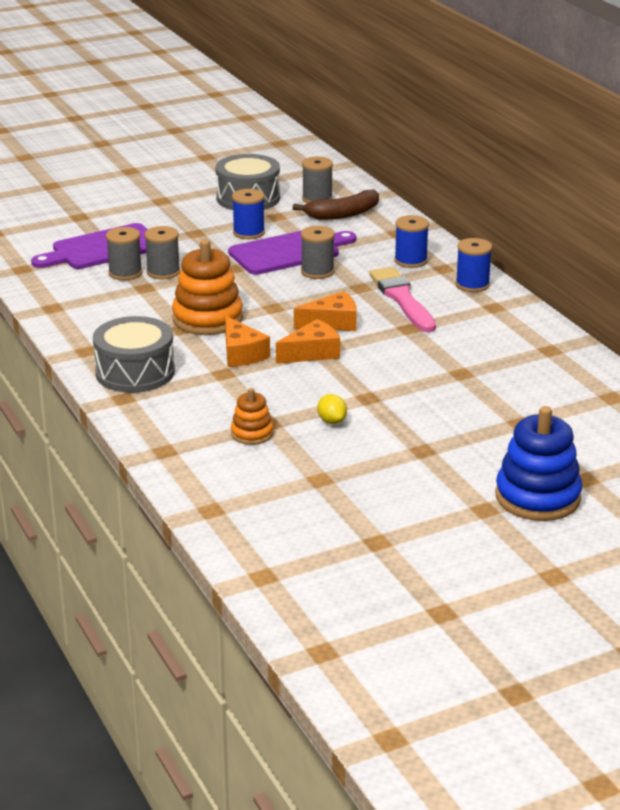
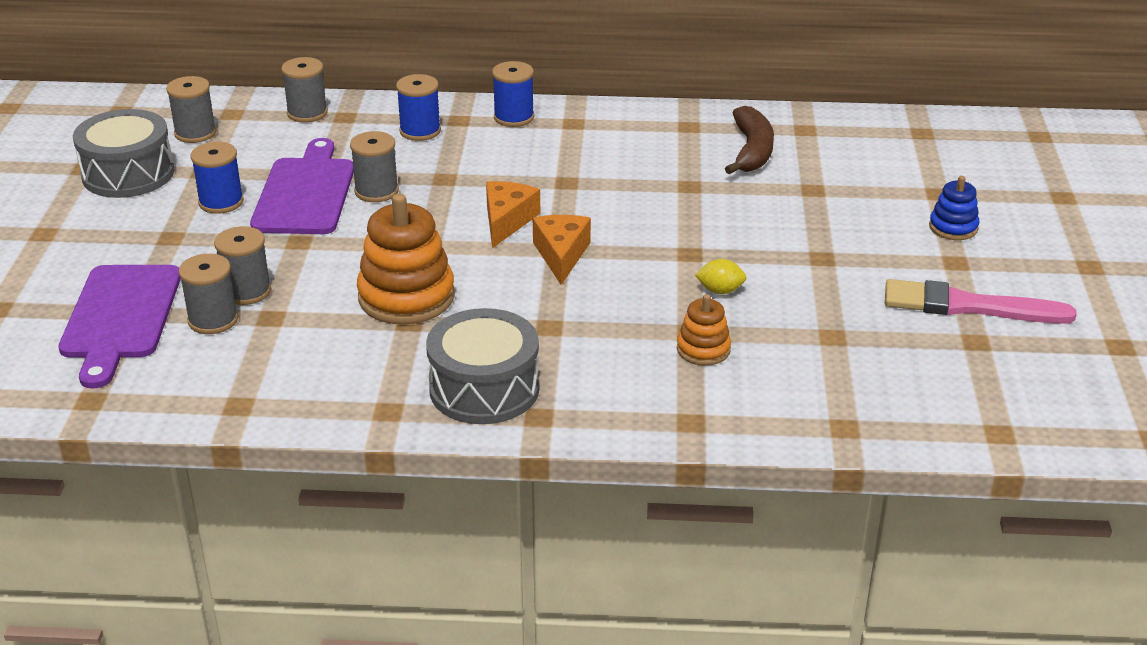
camera: 60 degrees left, 5 degrees up
(241, 354) = (516, 300): orange cheese -> none
(343, 214) = (257, 131): brown banana -> brown banana (751, 151)
(385, 220) = (307, 113): none -> grey spool
(402, 299) = (499, 164): pink brush -> pink brush (968, 306)
(537, 497) = (953, 227): blue stacking toy -> blue stacking toy, size x0.53

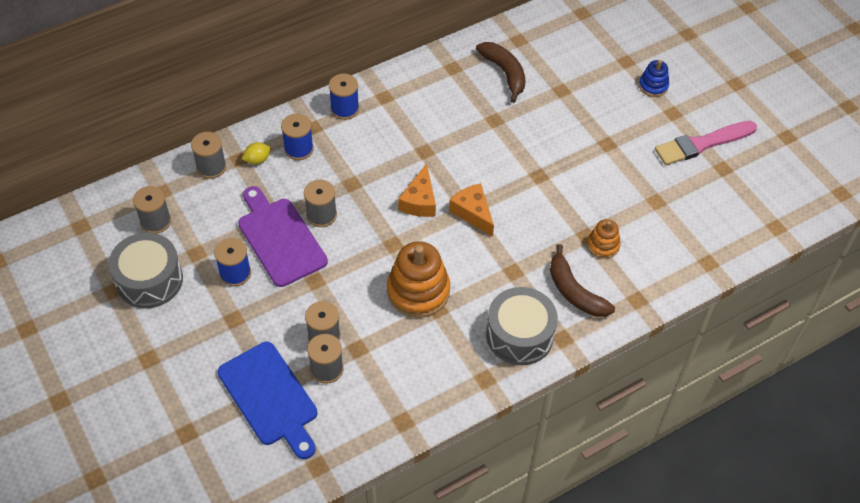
camera: 35 degrees left, 20 degrees up
(120, 317) = (270, 397): purple cutting board -> blue cutting board
(507, 221) = (419, 201): orange cheese -> orange cheese turned 150 degrees counterclockwise
(609, 378) = (574, 291): none -> brown banana
(720, 291) = (577, 196): yellow lemon -> yellow lemon (257, 160)

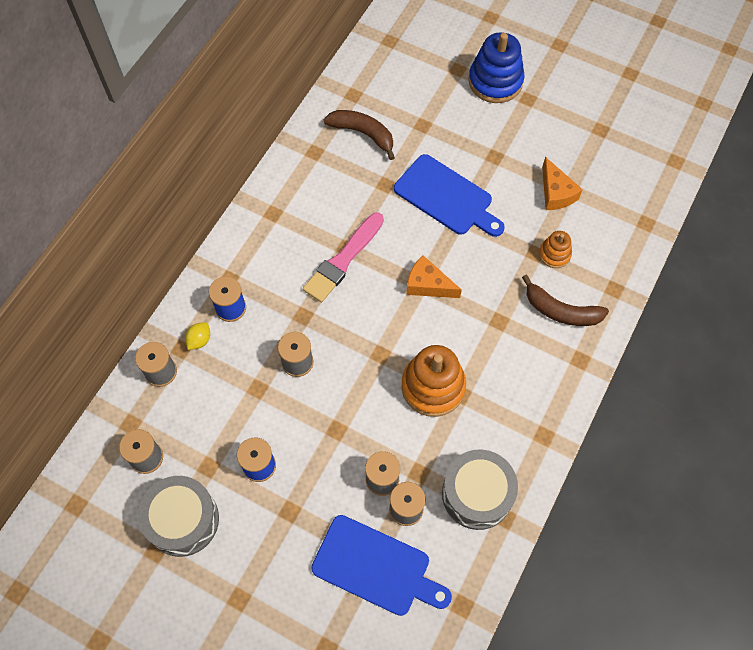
camera: 30 degrees left, 10 degrees up
(280, 238) = (276, 407): purple cutting board -> none
(345, 109) = (245, 244): blue spool -> none
(419, 201) = (374, 299): orange cheese -> orange cheese (556, 193)
(519, 335) = (544, 378): grey drum -> grey drum (477, 494)
(540, 155) = (446, 197): none -> blue cutting board
(653, 86) = (495, 81): blue stacking toy -> blue stacking toy, size x1.87
(702, 144) = (570, 116): pink brush -> pink brush (343, 260)

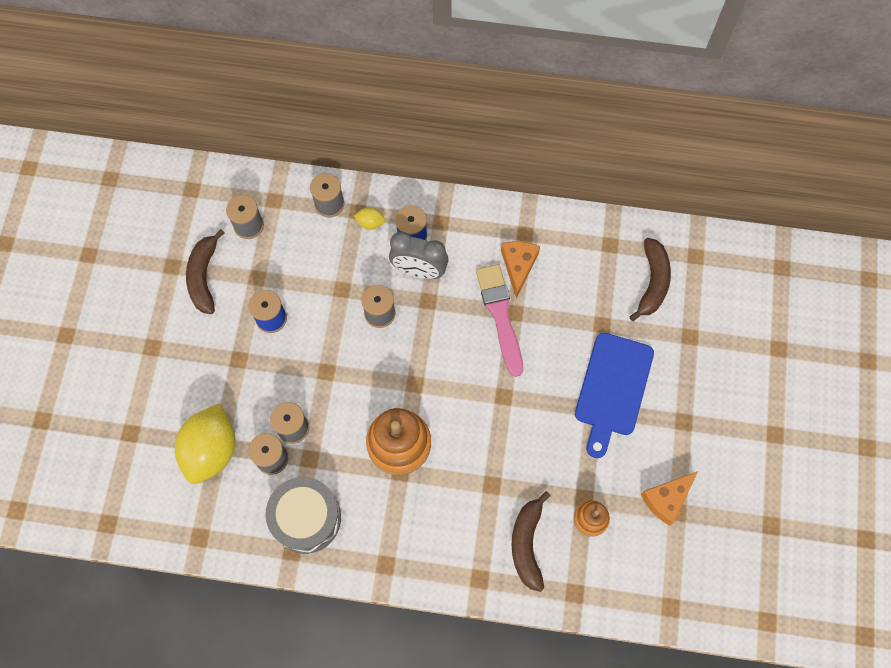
camera: 70 degrees right, 5 degrees up
(183, 520) = (204, 276): grey drum -> brown banana
(269, 313) = (419, 270): none -> grey clock
(343, 260) = (500, 315): pink brush -> pink brush turned 60 degrees clockwise
(376, 567) = (211, 450): blue cutting board -> yellow lemon
(428, 285) = (505, 403): orange cheese -> orange cheese (518, 266)
(495, 81) = (781, 393): blue stacking toy -> none

